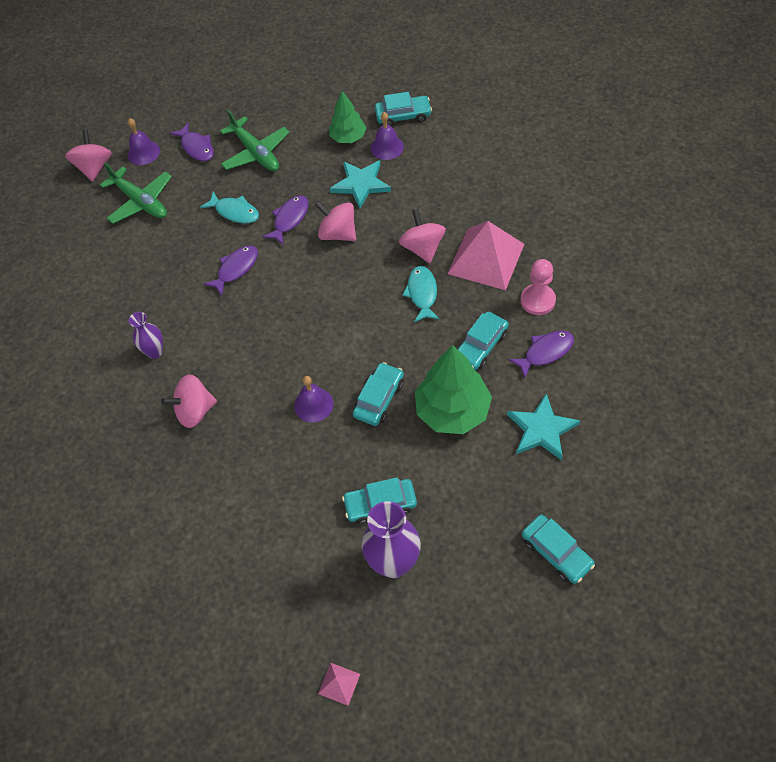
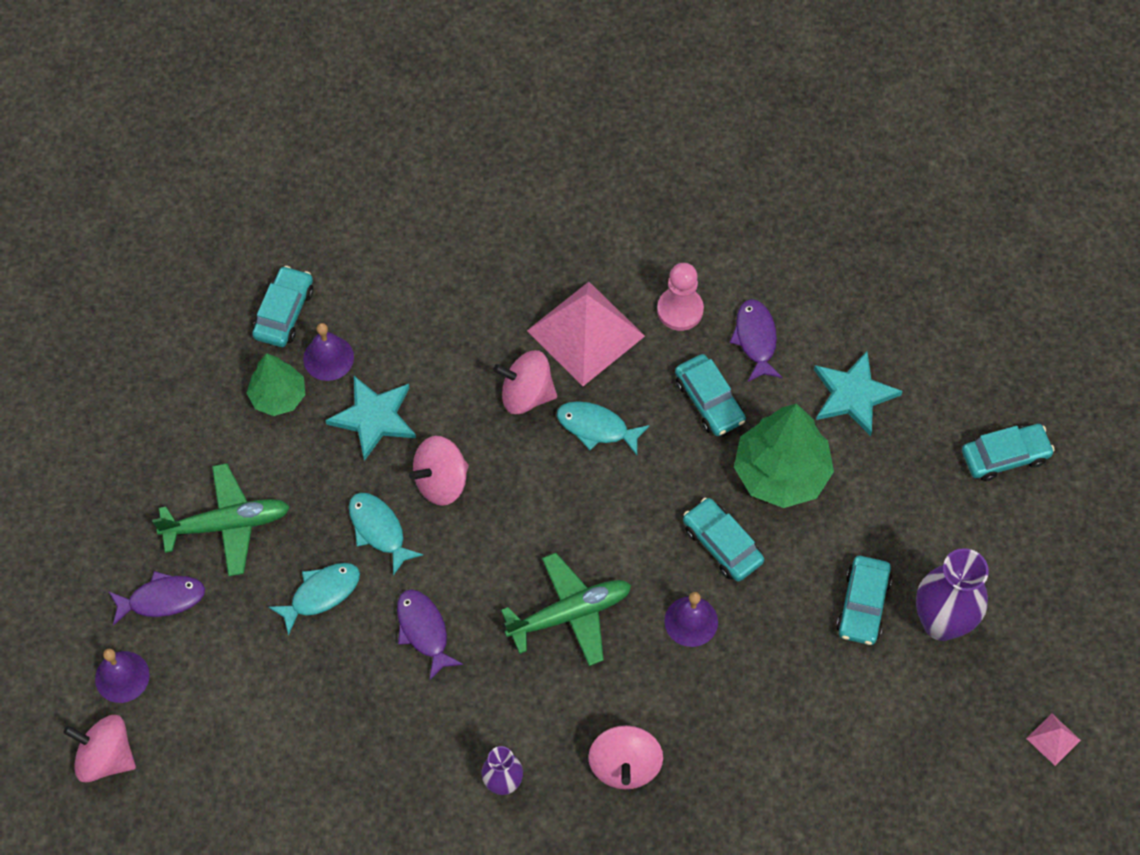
camera: 70 degrees left, 5 degrees up
(141, 202) = (220, 713): green plane -> green plane (570, 614)
(289, 219) = (379, 530): purple fish -> turquoise fish

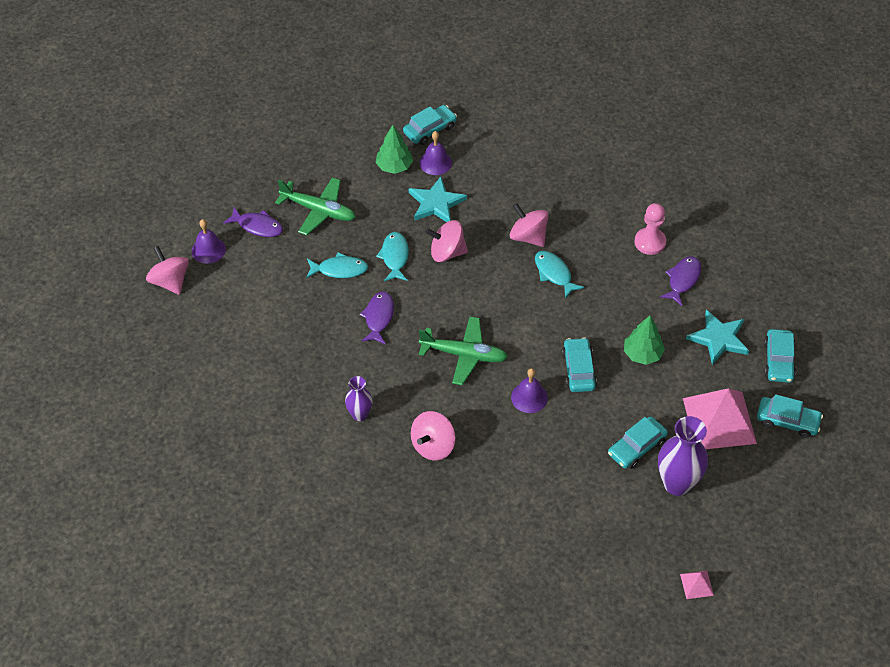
camera: 35 degrees right, 10 degrees down
(585, 333) = (586, 225): pink pyramid -> pink pyramid (719, 420)
(709, 401) = (630, 295): turquoise car -> turquoise car (778, 361)
(781, 473) = (642, 354): green tree -> green tree, size x0.60

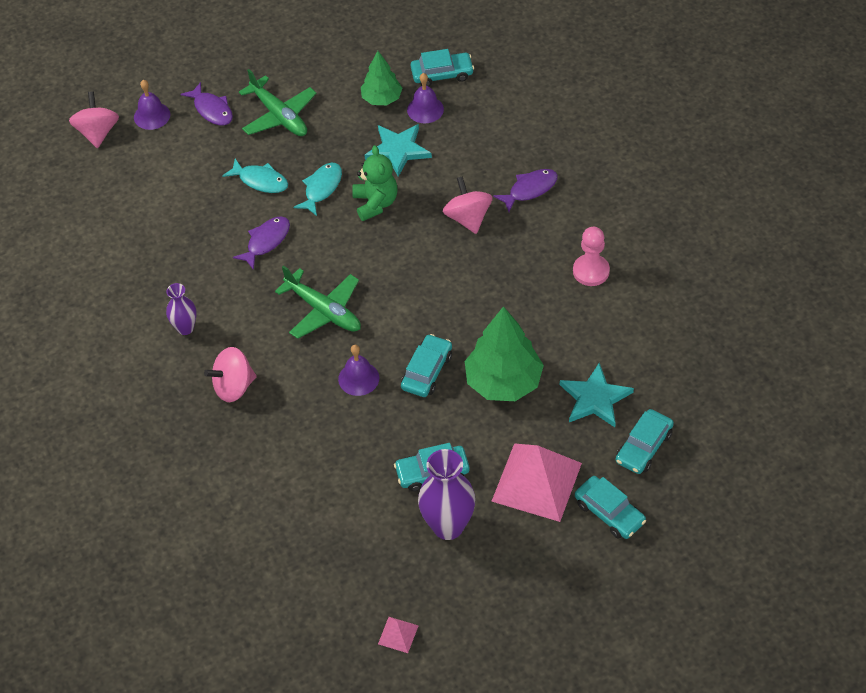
camera: 30 degrees right, 0 degrees up
(447, 252) = (375, 203): pink spinning top -> green teddy bear
(554, 273) = (469, 265): turquoise fish -> none
(642, 354) = (503, 382): green tree -> green tree, size x1.66
(682, 280) = (599, 323): purple fish -> purple fish (530, 189)

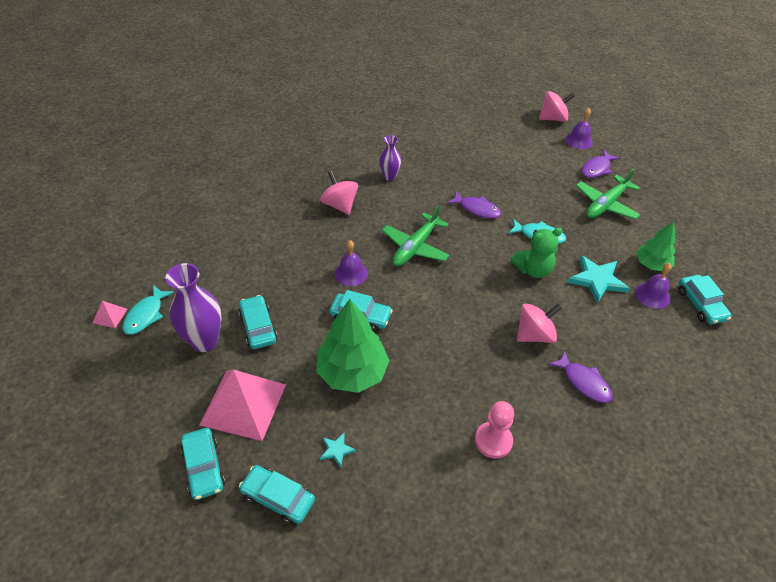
camera: 80 degrees right, 5 degrees down
(260, 181) = (536, 200): turquoise fish -> turquoise fish (146, 315)
(595, 398) = (336, 450): turquoise star -> turquoise star, size x0.50
(609, 512) = (204, 467): turquoise car -> turquoise car turned 60 degrees counterclockwise

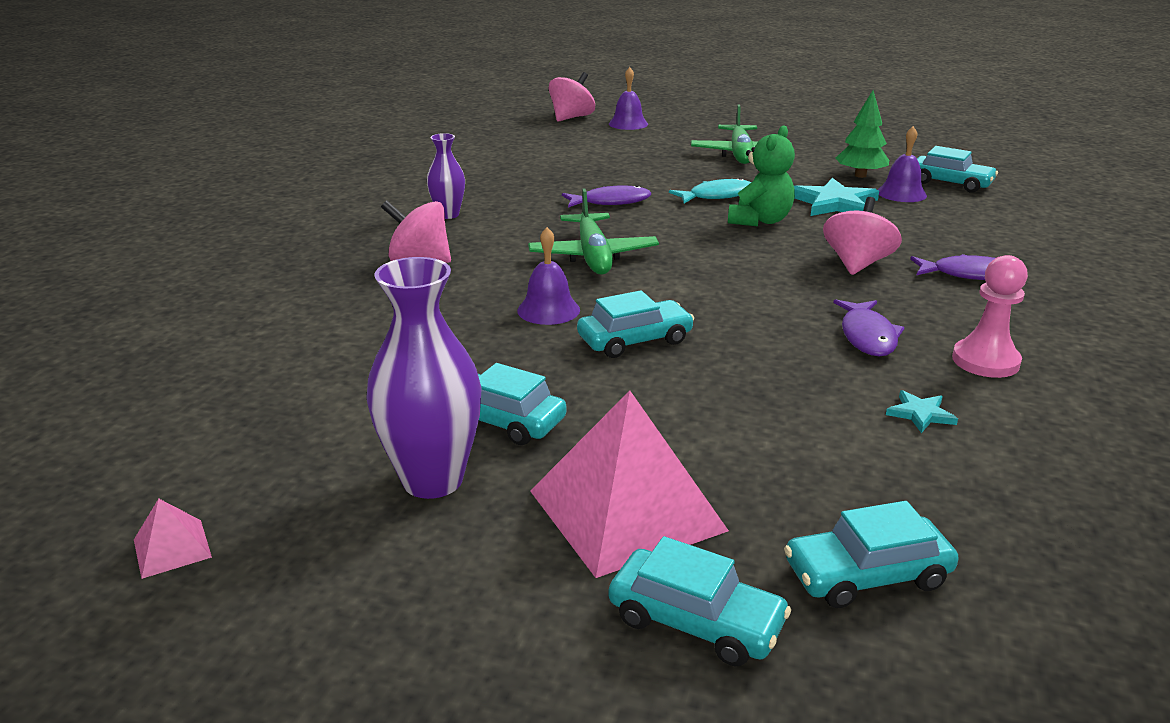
camera: 40 degrees left, 20 degrees down
(146, 315) = (257, 508): turquoise fish -> none
(336, 450) = (844, 475): turquoise star -> turquoise star (920, 414)
(352, 372) = (721, 393): green tree -> none
(596, 168) = (683, 135): purple fish -> purple fish (867, 336)

